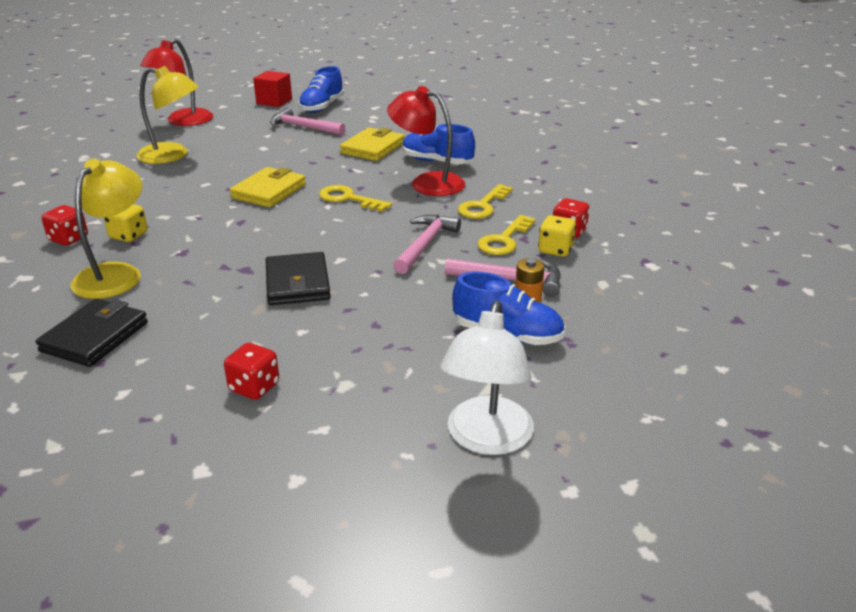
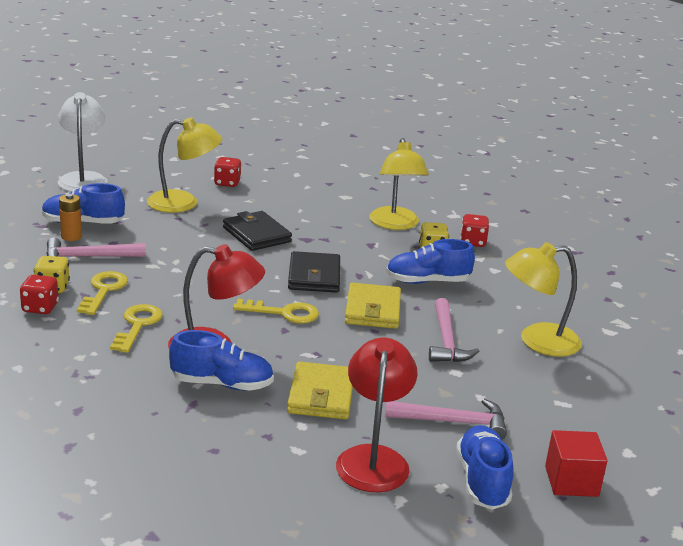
camera: 155 degrees right, 5 degrees down
(95, 337) = (350, 192): black wallet -> black wallet (314, 276)
(183, 121) = (622, 403): red lamp -> red lamp (373, 458)
(184, 207) = (427, 281): none -> blue shoe
(352, 351) = (183, 203): none -> yellow lamp
(425, 244) = (175, 277): pink hammer -> pink hammer (446, 341)

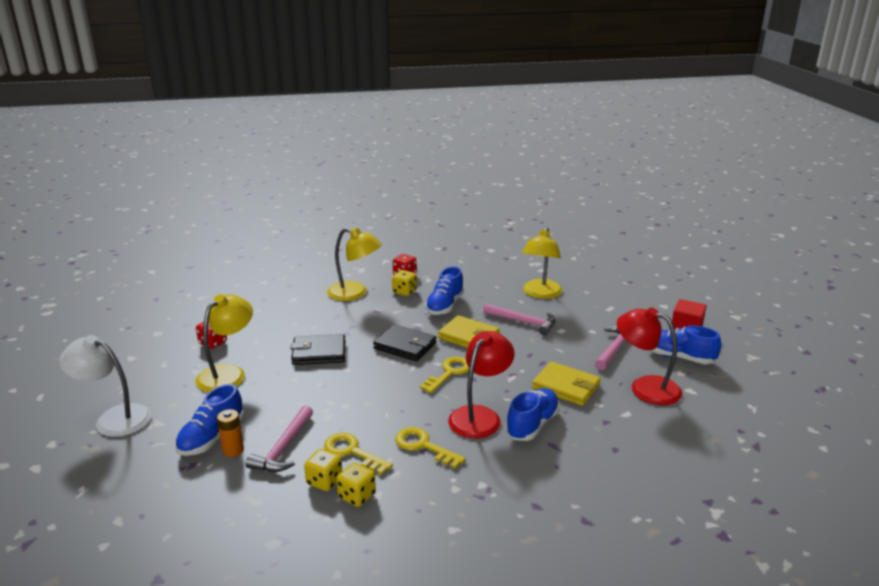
camera: 60 degrees left, 0 degrees up
(40, 308) = (357, 496): red dice -> yellow dice

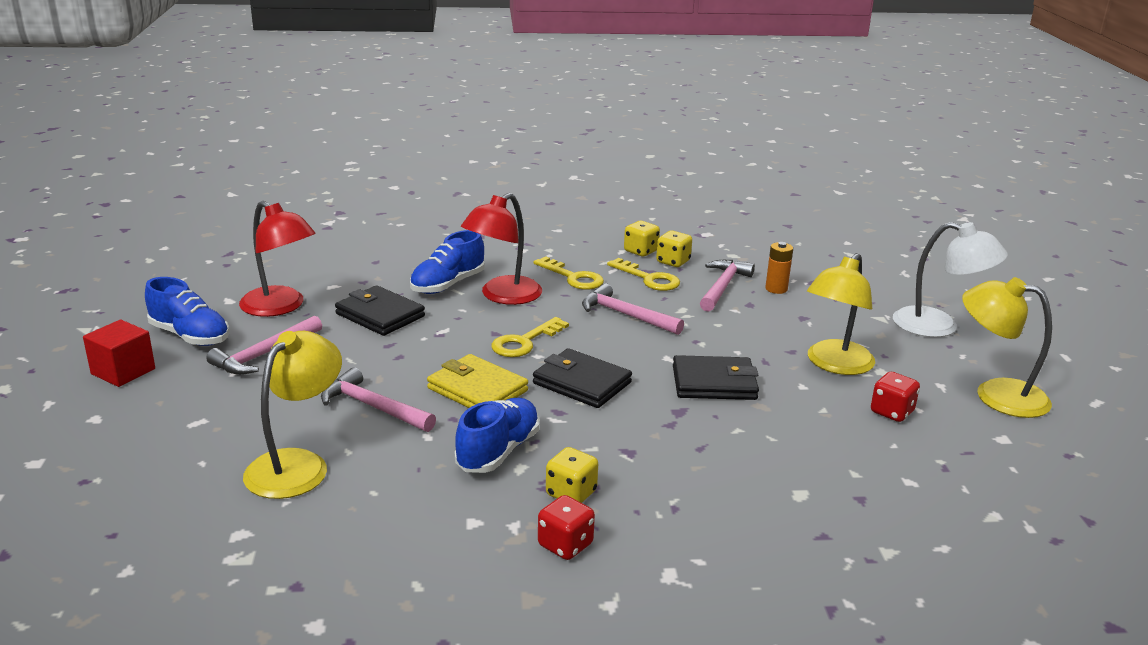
camera: 175 degrees left, 0 degrees up
(212, 437) = (807, 300): blue shoe -> none
(355, 293) = (674, 498): yellow lamp -> yellow lamp (996, 395)
(376, 405) = (625, 315): none -> pink hammer
(566, 387) = (380, 315): yellow wallet -> black wallet

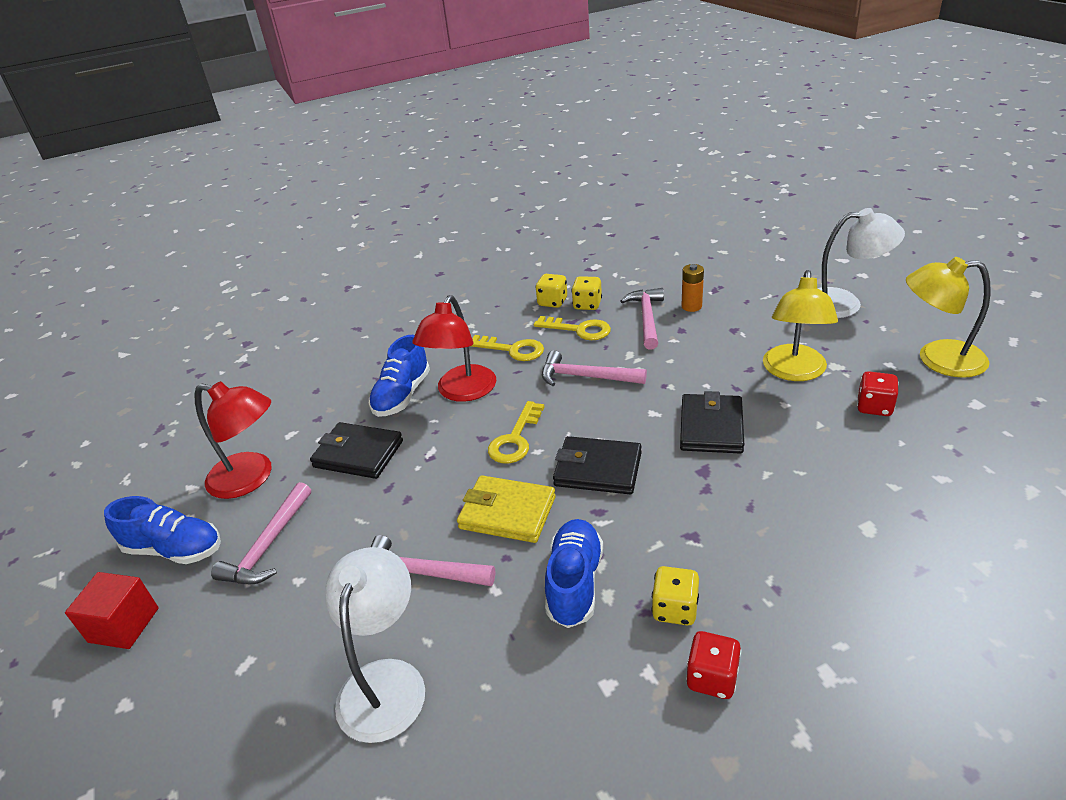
camera: 15 degrees left, 10 degrees up
(297, 464) = (385, 681): yellow lamp -> white lamp
(714, 383) = (711, 427): black wallet -> black wallet turned 60 degrees counterclockwise

